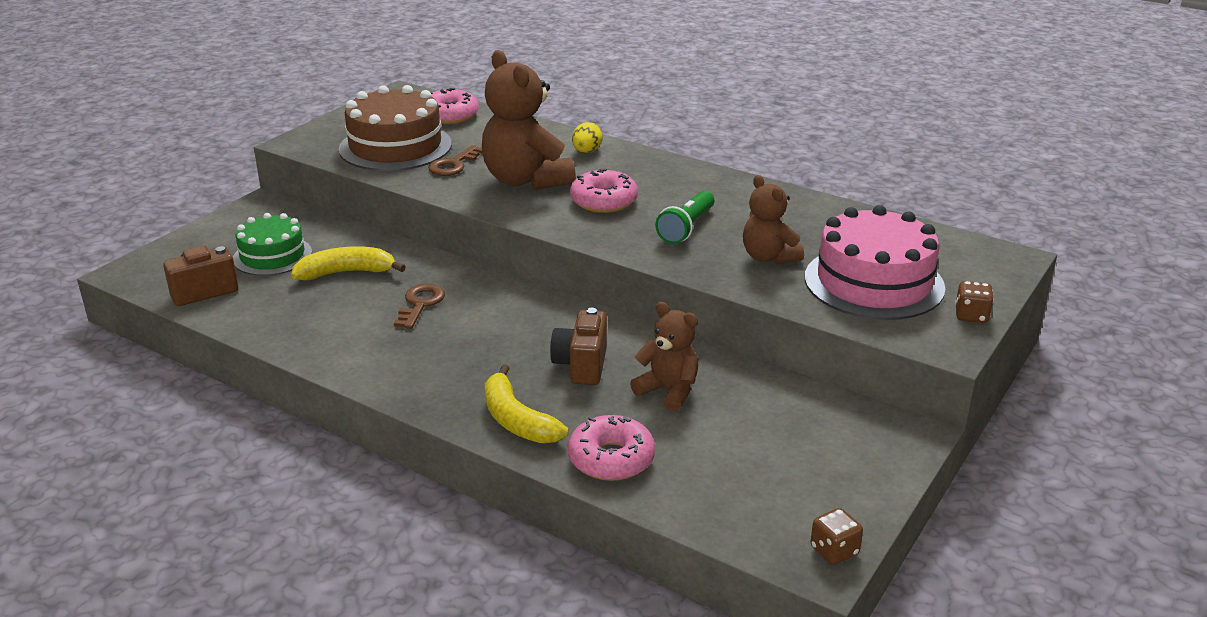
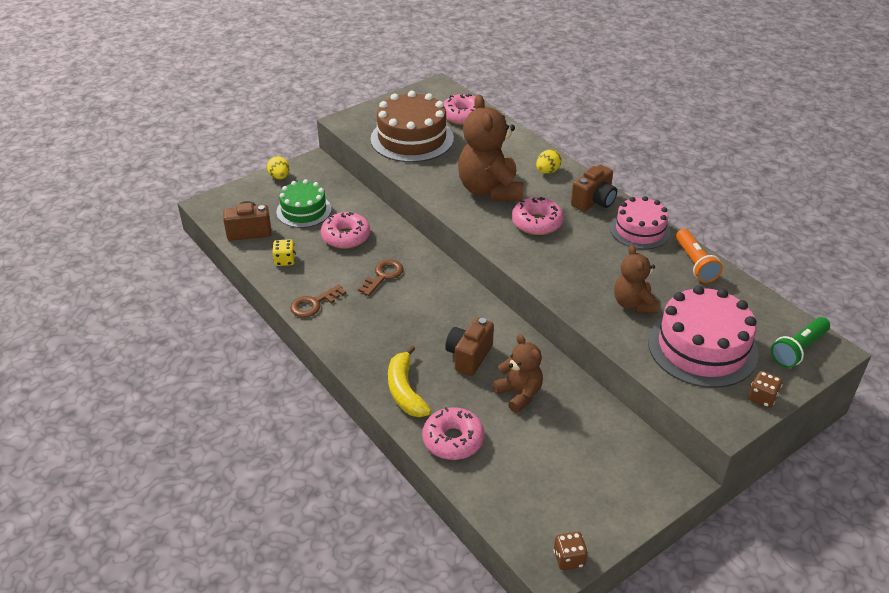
camera: 20 degrees right, 10 degrees up
(219, 226) = (279, 177): none -> yellow egg
(272, 313) = (285, 260): none -> yellow dice
(346, 273) = (346, 236): yellow banana -> pink donut
(454, 165) = (445, 164): brown key -> brown key (314, 304)
(660, 170) = (594, 201): none -> brown camera
(686, 228) = (585, 262): green flashlight -> green flashlight (798, 349)
(731, 187) = (640, 230): none -> pink cake
(814, 207) = (695, 263): none -> orange flashlight

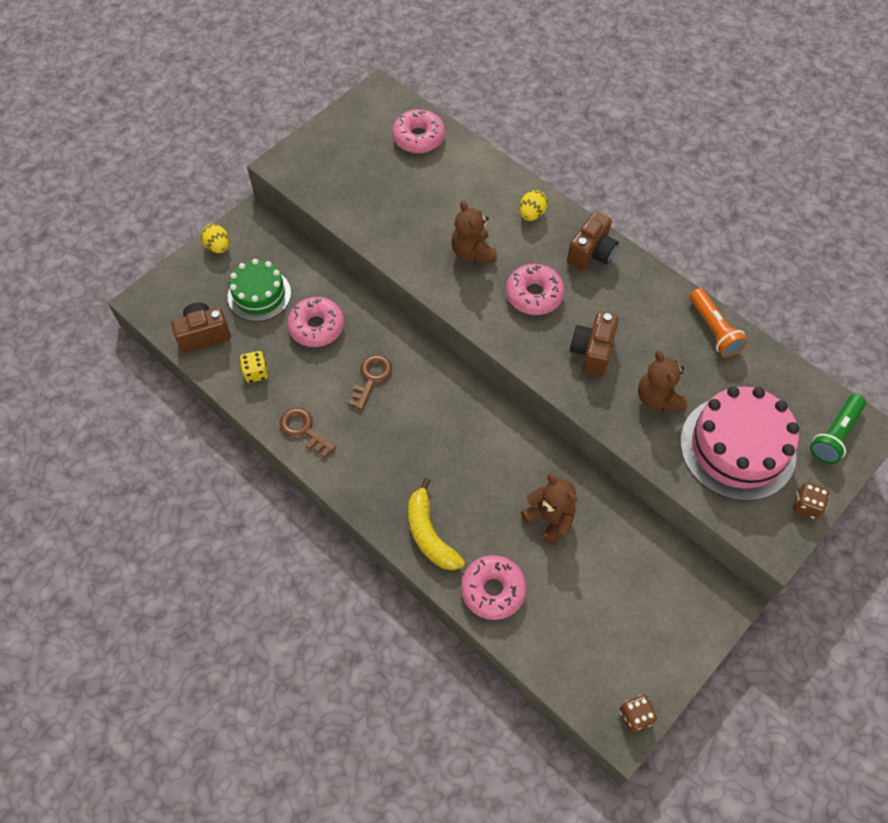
camera: 10 degrees left, 20 degrees up
(314, 304) = (304, 430): brown key -> brown key turned 90 degrees clockwise
(412, 138) = (367, 183): brown cake -> none
(469, 356) = (487, 477): brown camera -> brown camera (592, 352)
(490, 190) = (472, 252): brown teddy bear -> brown teddy bear, size x0.59
(640, 230) = (648, 289): pink cake -> none

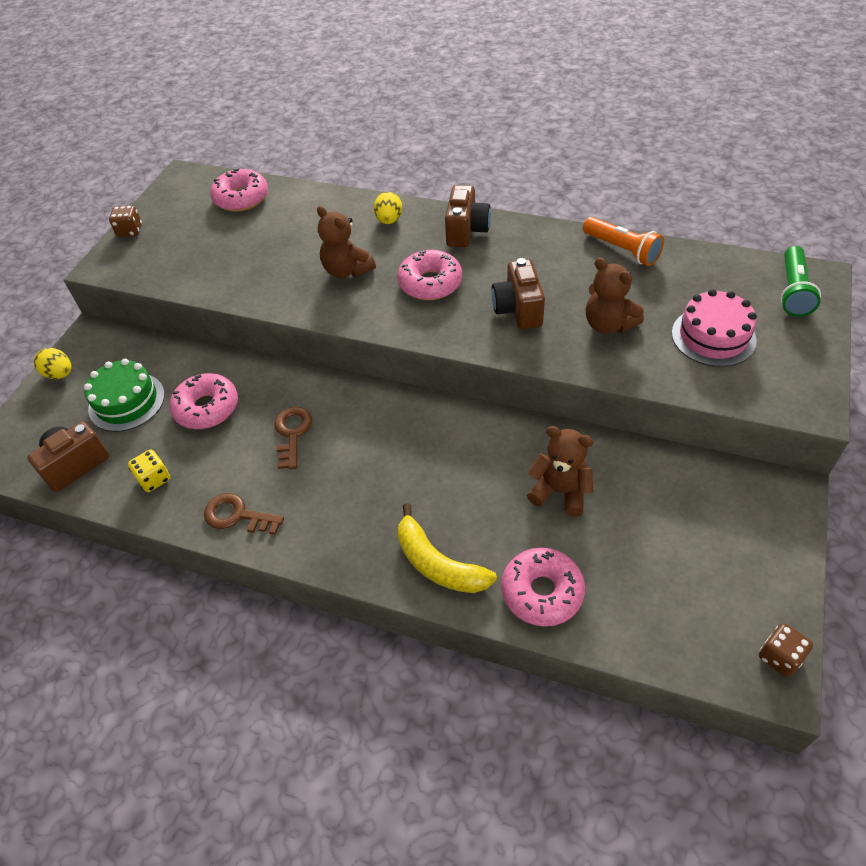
camera: 20 degrees left, 10 degrees down
(737, 447) = (713, 336): pink cake -> pink cake, size x0.64
(806, 505) = (813, 360): brown dice -> brown dice (130, 231)

